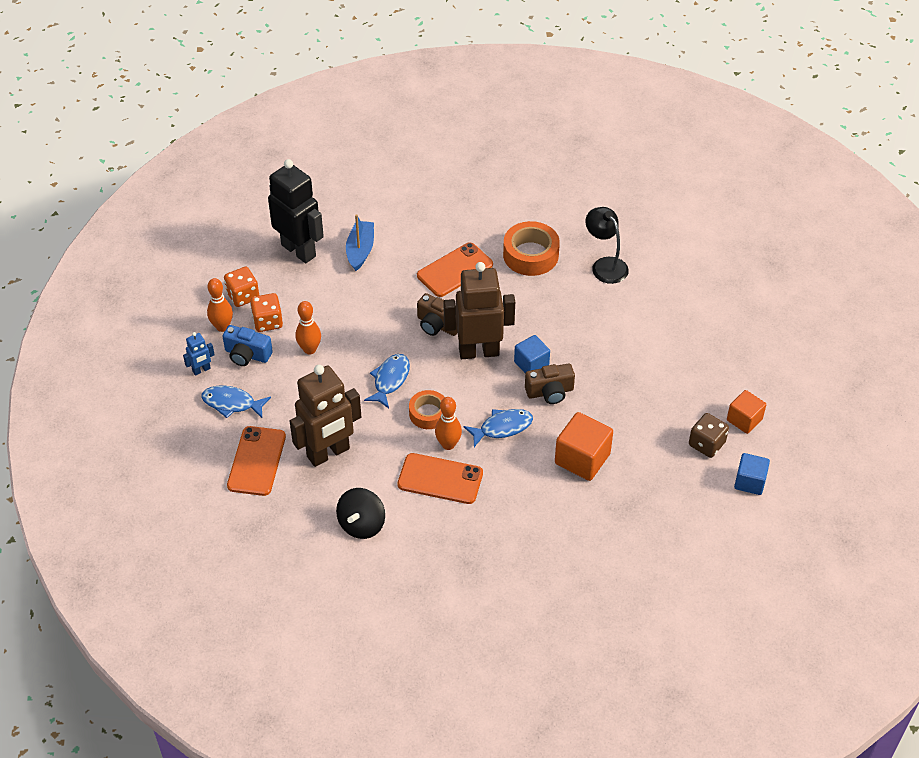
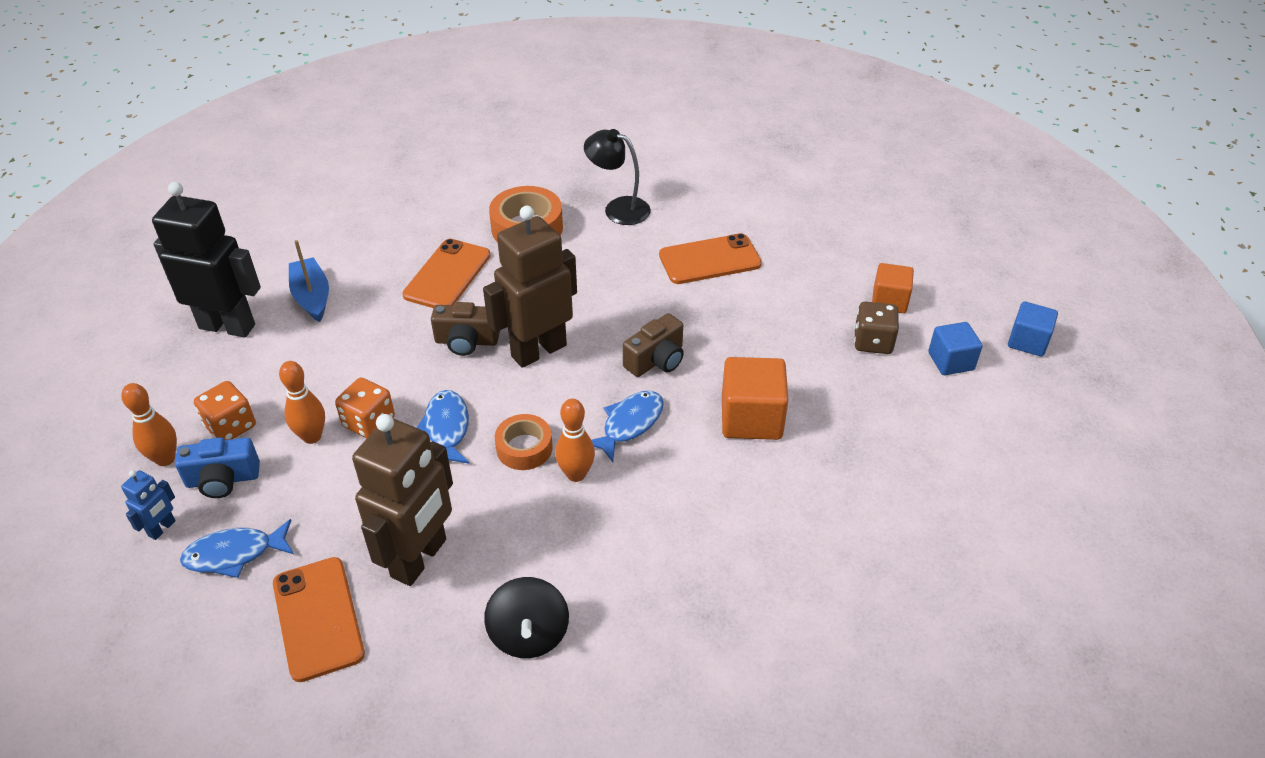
camera: 30 degrees left, 5 degrees down
(243, 296) = (176, 408): orange dice -> orange dice (369, 422)
(440, 479) = (595, 522): orange phone -> orange phone (709, 260)
(531, 364) = (611, 339): blue cube -> blue cube (1027, 341)

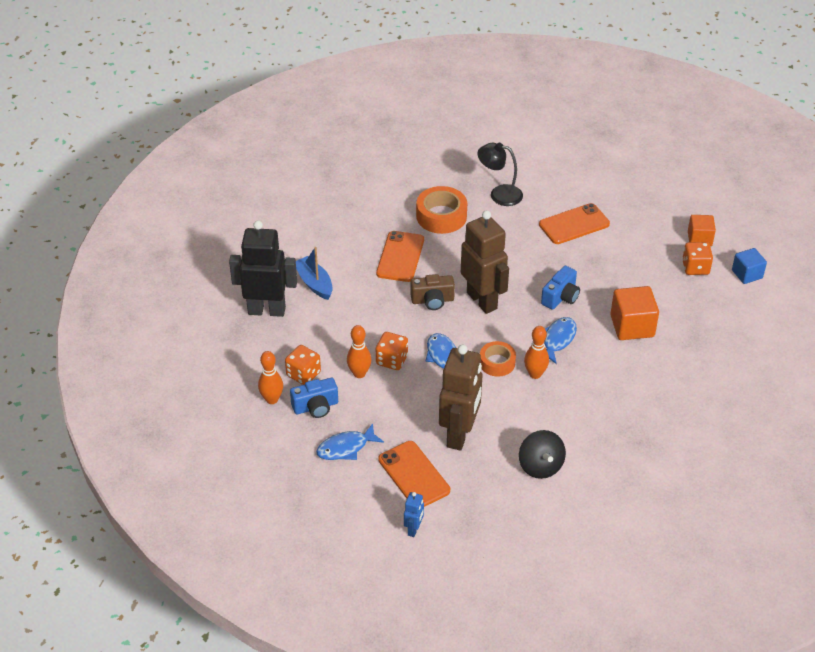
camera: 10 degrees left, 0 degrees up
(162, 528) = (293, 440): blue robot -> blue robot (414, 529)
(538, 350) = (482, 300): brown robot -> brown robot turned 105 degrees clockwise
(656, 360) = (561, 297): brown camera -> blue camera
(873, 342) = (695, 268): brown dice -> orange dice
(1027, 341) = (792, 255): blue cube -> none

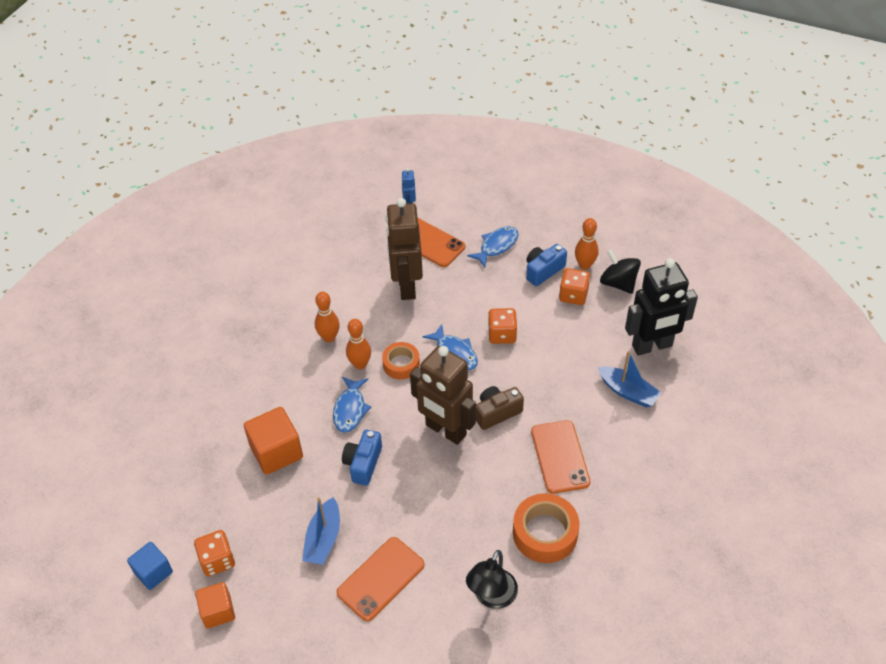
camera: 160 degrees right, 5 degrees up
(359, 373) = (524, 312): orange bowling pin -> orange bowling pin (329, 337)
(499, 194) = (491, 597): black lamp -> black lamp turned 120 degrees clockwise
(540, 466) = (326, 282): black spinning top -> black spinning top (618, 283)
(609, 258) = (323, 539): none -> blue boat

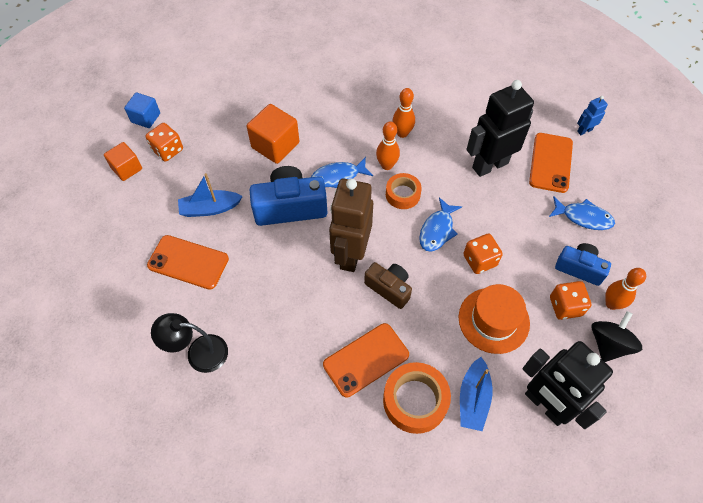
camera: 65 degrees right, 10 degrees up
(363, 463) = (290, 207): blue camera -> blue camera, size x1.63
(406, 286) = (490, 165): brown robot -> black robot
(545, 533) = (278, 375): orange tape -> orange tape (415, 400)
(564, 349) = (493, 320): none -> orange hat

